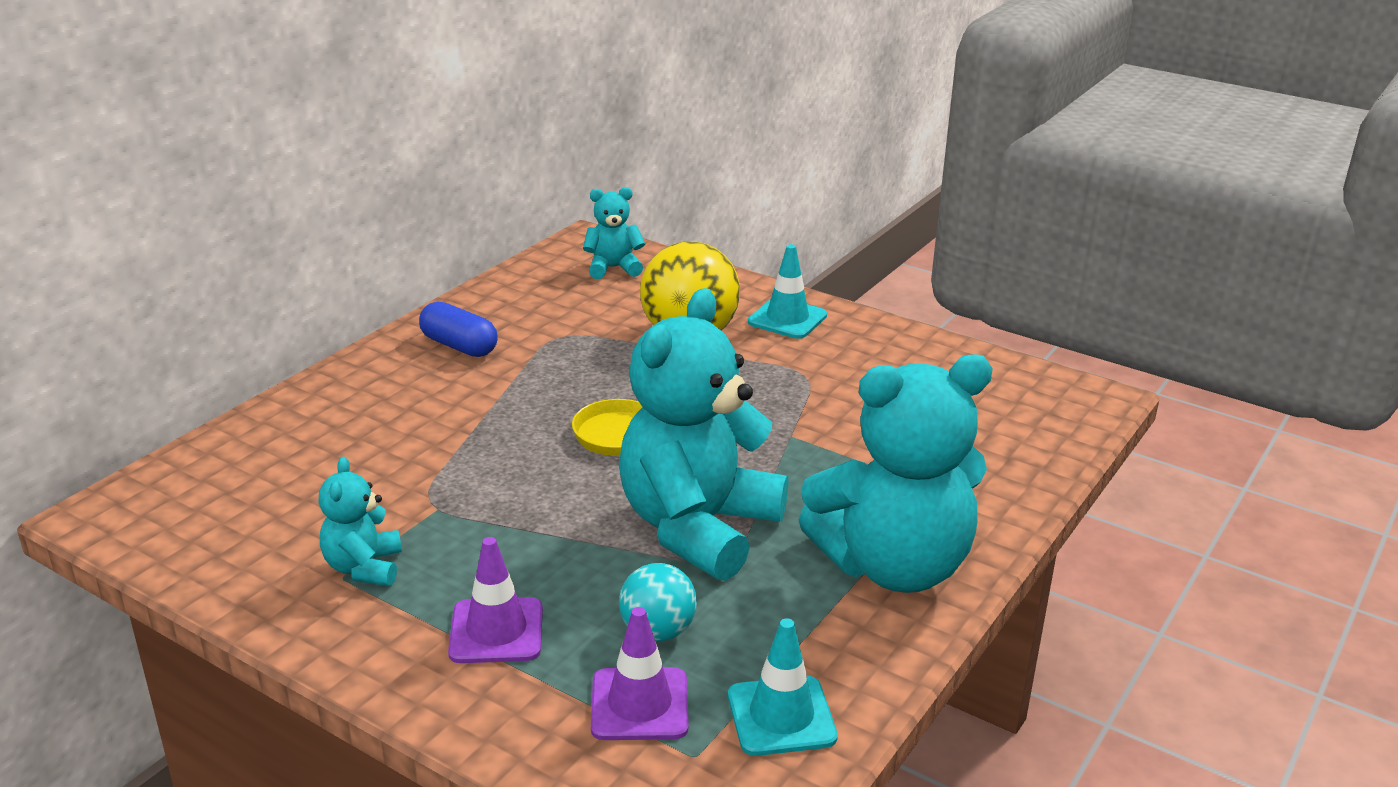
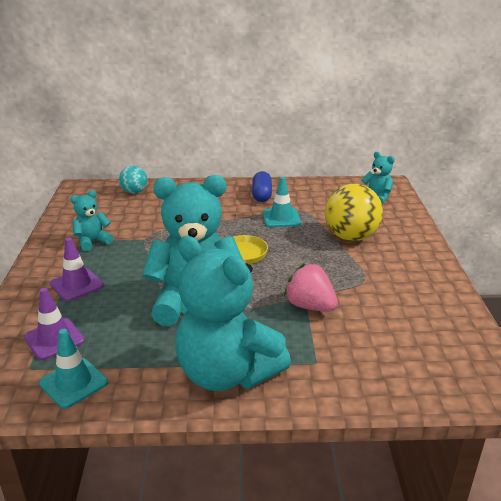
camera: 55 degrees right, 0 degrees up
(657, 631) = (109, 323): turquoise ball -> turquoise ball (134, 192)
(787, 319) = (409, 255): turquoise traffic cone -> turquoise traffic cone (281, 218)
(817, 440) = (310, 306): none -> pink strawberry

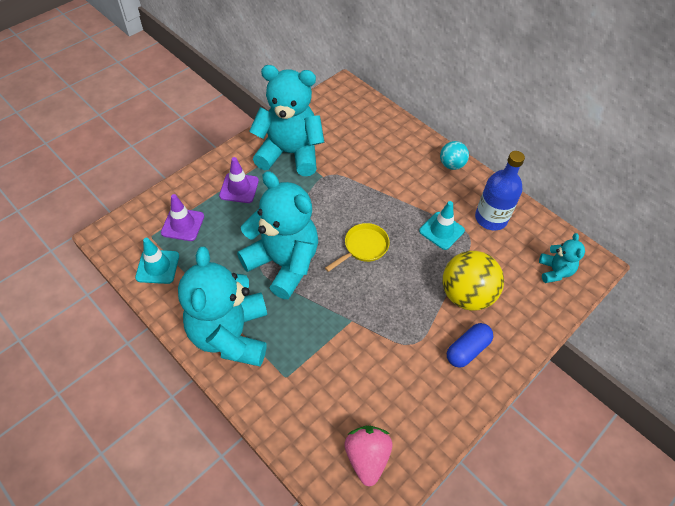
camera: 45 degrees right, 25 degrees up
(92, 241) = (290, 153): turquoise teddy bear -> turquoise teddy bear, size x2.14
(134, 192) = (374, 119): turquoise ball -> turquoise ball (451, 165)
(261, 195) = (461, 193): blue capsule -> blue capsule (467, 350)
(300, 196) = (491, 218): none -> blue bottle
(310, 306) = (344, 331): pink strawberry -> pink strawberry (367, 457)

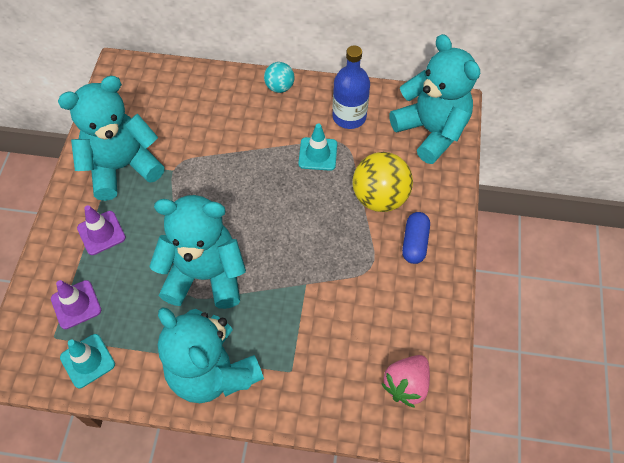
camera: 35 degrees left, 5 degrees up
(363, 247) = (264, 213): yellow pan -> none
(367, 457) = (406, 385): pink strawberry -> pink strawberry turned 105 degrees counterclockwise
(554, 271) = (431, 131): turquoise teddy bear -> turquoise teddy bear, size x2.14

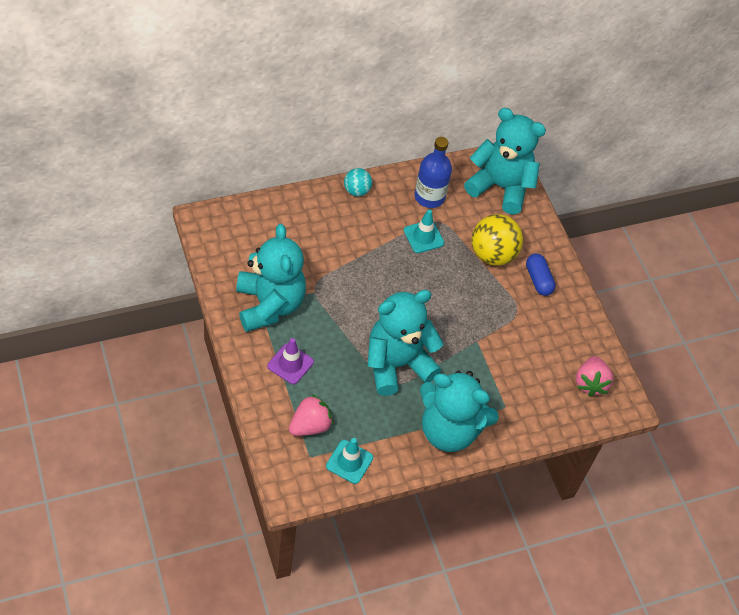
camera: 35 degrees left, 5 degrees down
(76, 304) = (310, 426): purple traffic cone -> pink strawberry
(122, 167) = (269, 305): turquoise teddy bear -> turquoise teddy bear turned 135 degrees clockwise

